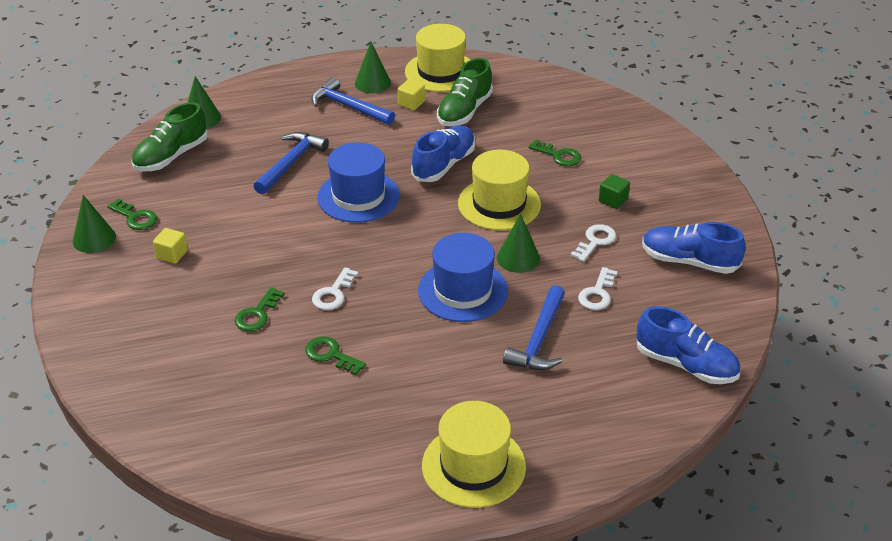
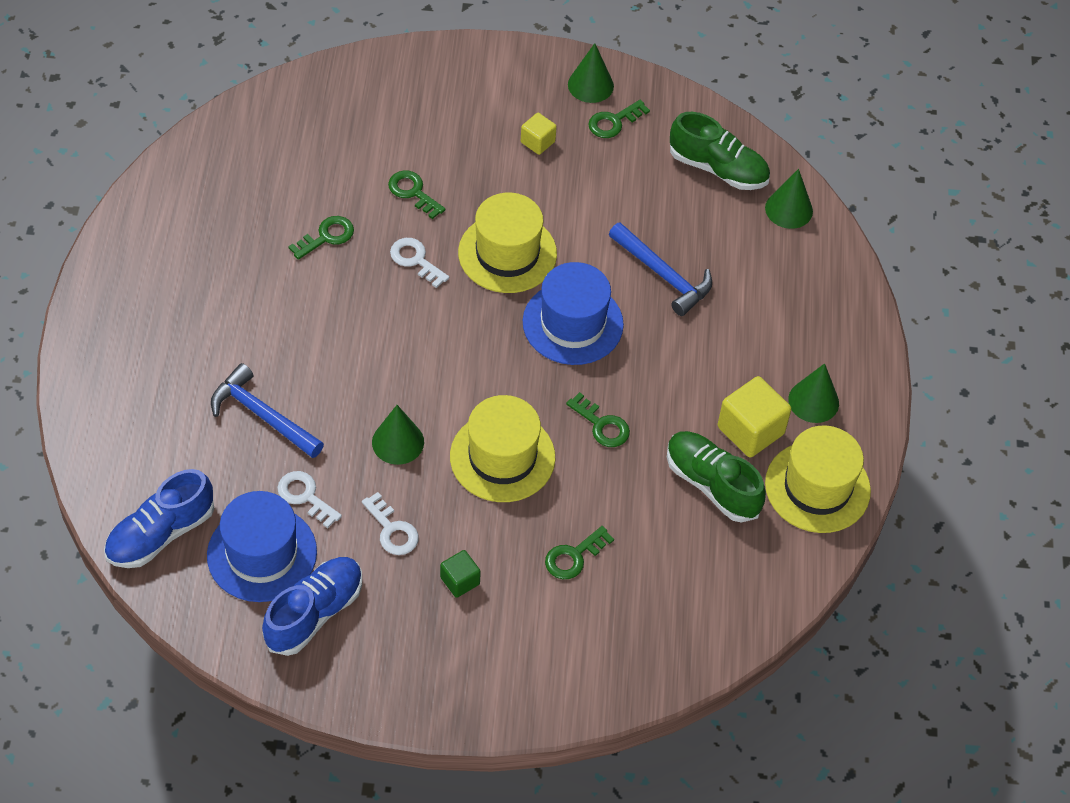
camera: 105 degrees right, 15 degrees up
(171, 156) = (718, 169): green shoe -> green shoe turned 150 degrees clockwise
(348, 107) = (765, 360): blue hammer -> none
(411, 103) = (750, 430): yellow cube -> yellow cube, size x1.77
(444, 165) = (602, 425): blue shoe -> green key
(463, 291) = (368, 372): blue hat -> blue hat (262, 553)
(473, 466) = (130, 306): yellow hat -> yellow hat (507, 253)

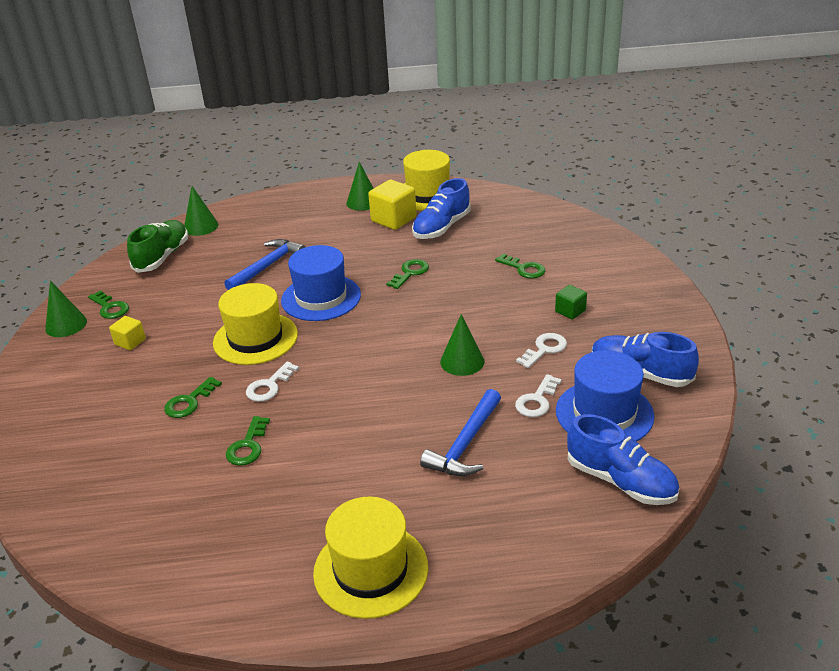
camera: 95 degrees left, 20 degrees down
(327, 236) = (248, 446): green key -> green key turned 120 degrees counterclockwise
(502, 457) = (455, 310): yellow hat -> yellow hat (371, 570)
(712, 484) = (441, 227): green shoe -> blue shoe

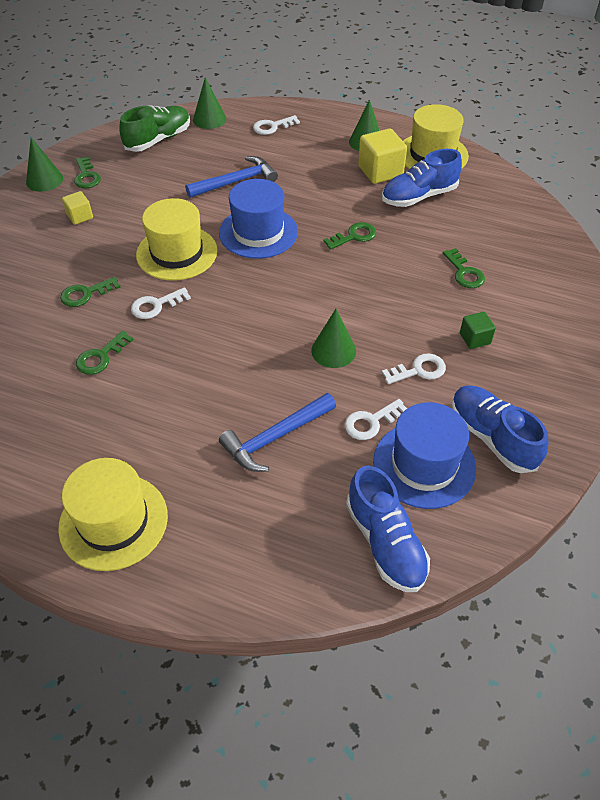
camera: 25 degrees right, 15 degrees up
(267, 215) = (272, 127): none -> white key

